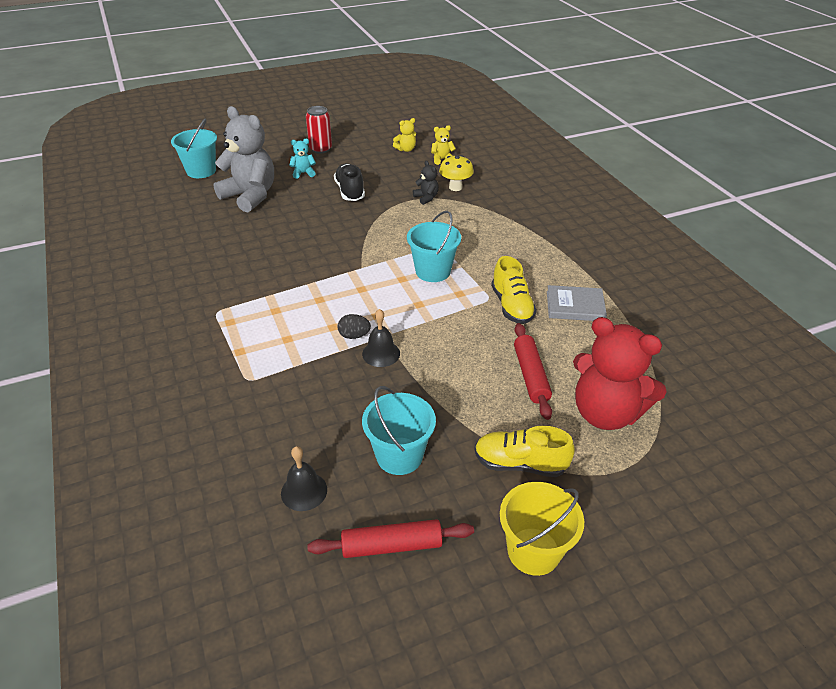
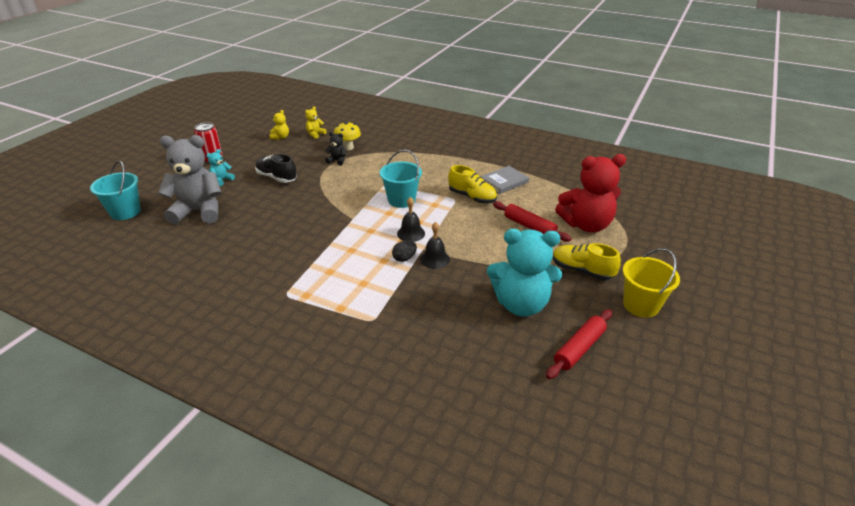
camera: 40 degrees left, 5 degrees down
(304, 491) = (497, 355): black bell -> black bell (411, 233)
(399, 456) = (521, 304): turquoise bucket -> turquoise teddy bear
(520, 464) = (582, 271): yellow shoe -> yellow shoe turned 60 degrees clockwise

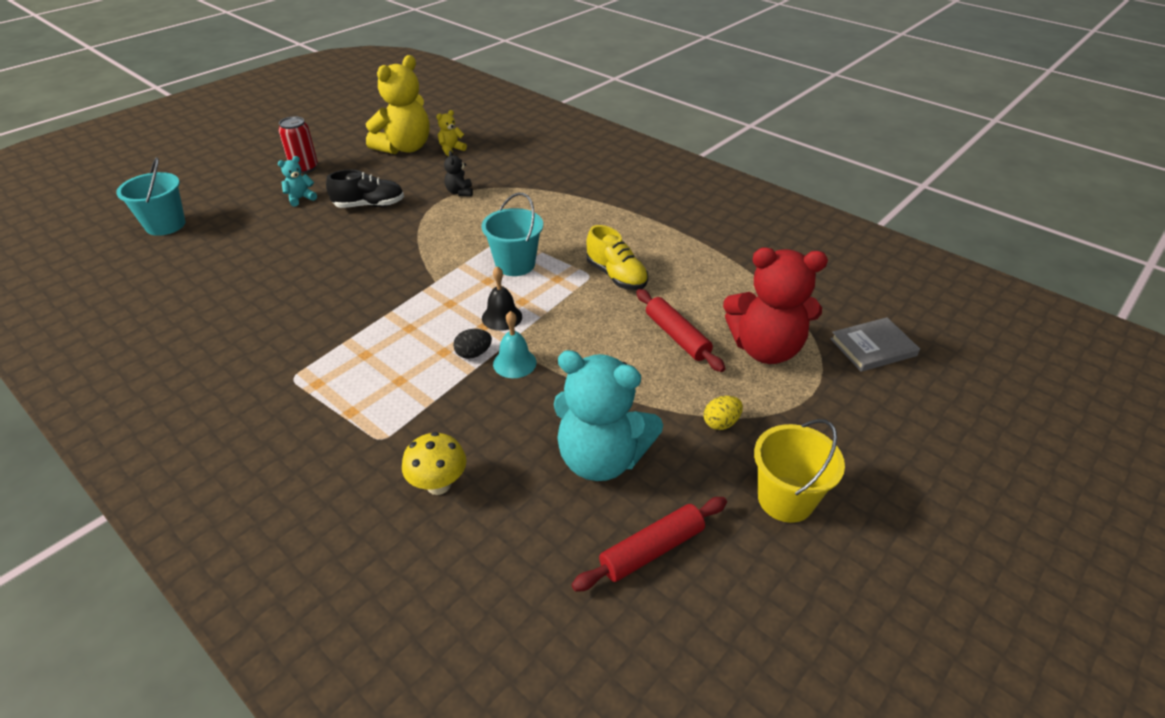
camera: 15 degrees right, 5 degrees up
(199, 211) = (250, 238): grey teddy bear -> none
(277, 177) = (369, 205): black shoe -> black shoe turned 120 degrees clockwise
(281, 137) = (405, 148): yellow teddy bear -> yellow teddy bear, size x2.33
(337, 161) = (460, 192): black teddy bear -> black teddy bear turned 135 degrees counterclockwise
(348, 147) = (484, 174): yellow mushroom -> yellow mushroom (438, 484)
(435, 259) = (514, 363): black bell -> turquoise bell
(504, 182) = (675, 259): grey book -> grey book (873, 347)
(582, 271) = (721, 423): yellow shoe -> yellow egg

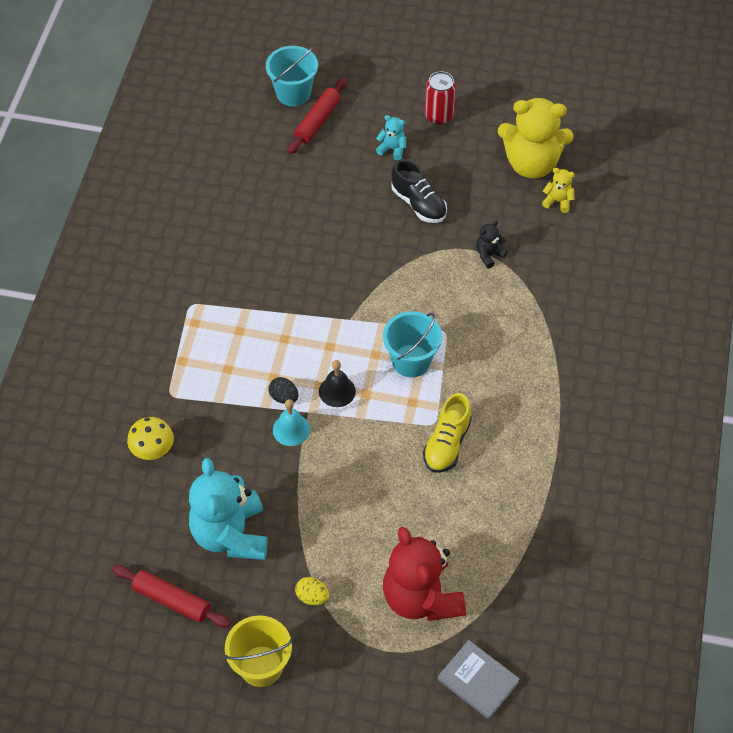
camera: 60 degrees right, 15 degrees up
(677, 336) = (394, 525): red rolling pin -> red rolling pin (317, 121)

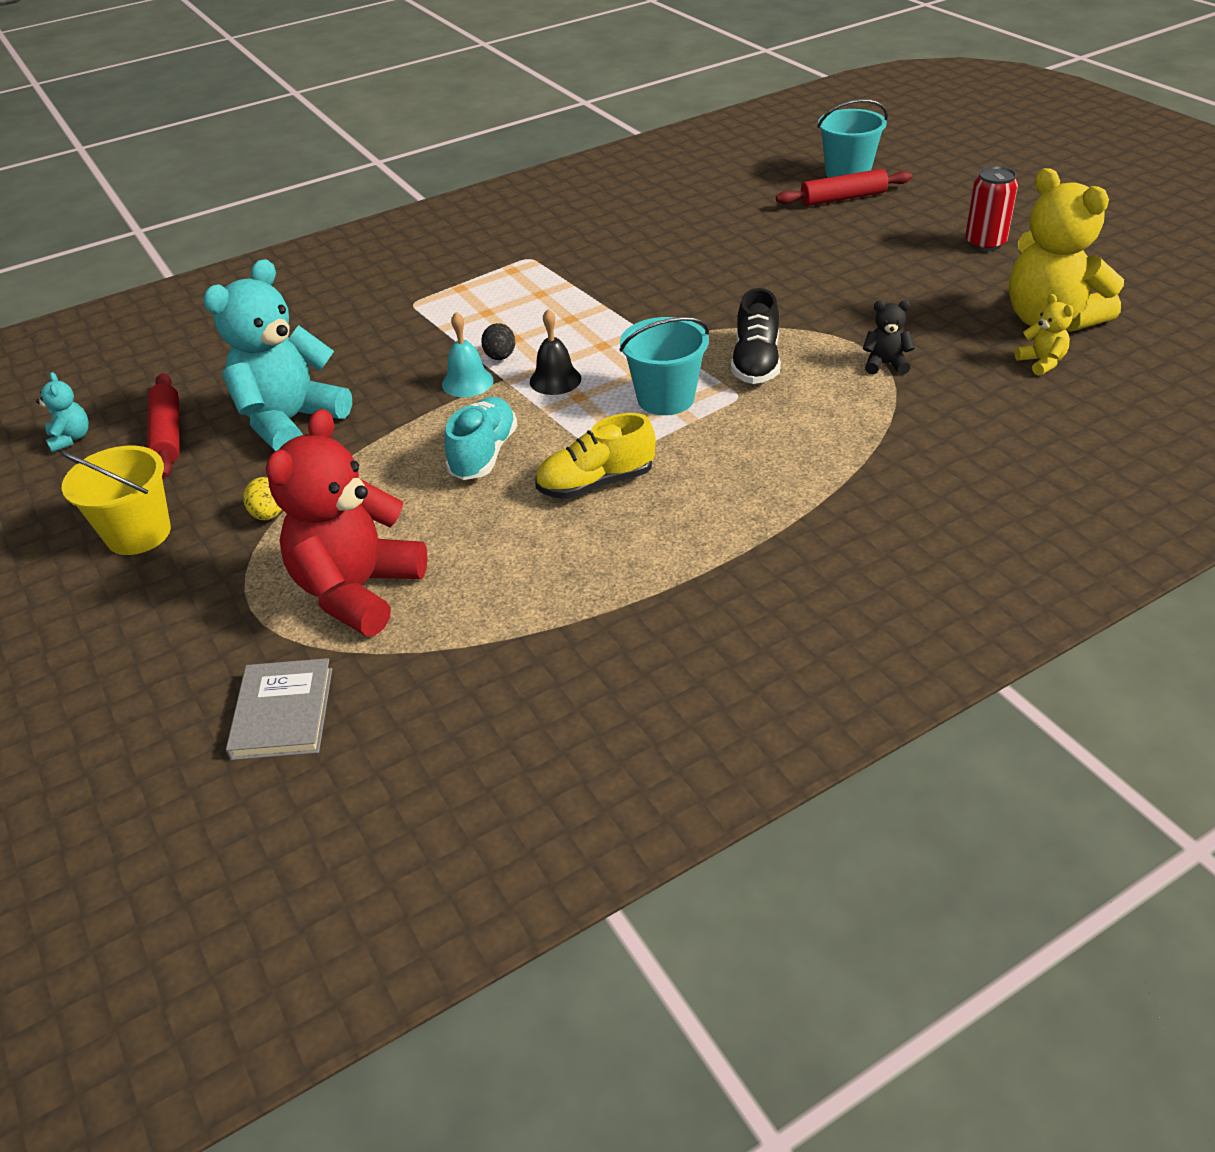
camera: 50 degrees right, 15 degrees down
(153, 451) = (335, 330): yellow mushroom -> none
(368, 470) = (484, 454): none -> turquoise shoe
(392, 149) = (894, 245): turquoise teddy bear -> turquoise teddy bear (71, 438)
(418, 204) = (862, 292): black shoe -> black shoe (756, 363)

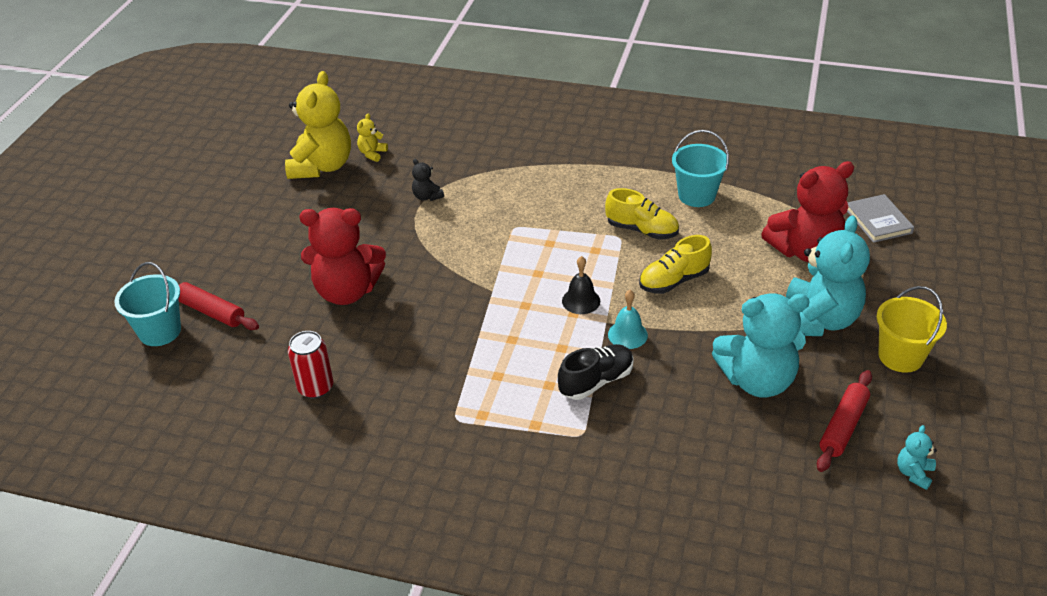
camera: 135 degrees left, 0 degrees up
(269, 514) = (818, 320): yellow egg -> turquoise teddy bear
(282, 713) = (878, 221): grey book -> grey book turned 60 degrees counterclockwise
(484, 454) = (673, 281): turquoise shoe -> yellow shoe
(500, 357) = (587, 340): black egg -> none
(665, 398) = (547, 250): turquoise bucket -> turquoise bucket (696, 195)
(756, 363) = (476, 238): black shoe -> black shoe (596, 381)
(775, 264) = (347, 291): none -> red teddy bear
(985, 243) = (239, 222): red can -> red can (315, 387)

